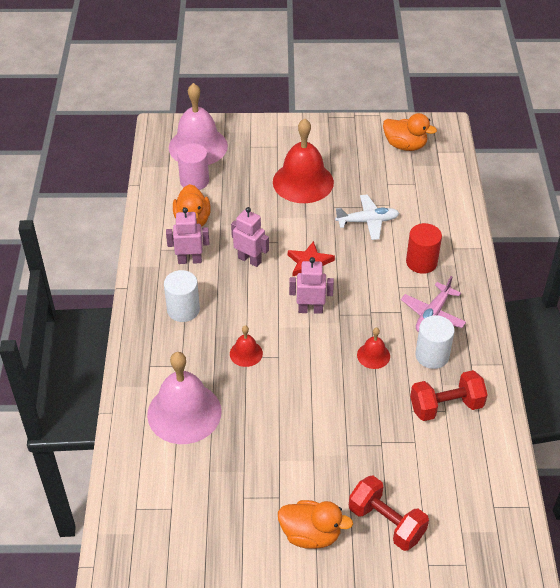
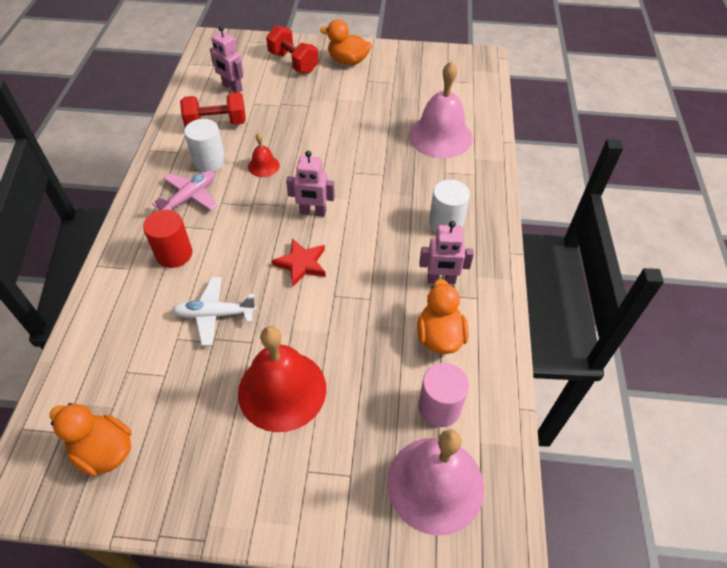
camera: 175 degrees left, 5 degrees up
(246, 353) = (383, 177): red bell -> none
(249, 260) = (370, 274): pink robot -> pink robot (232, 88)

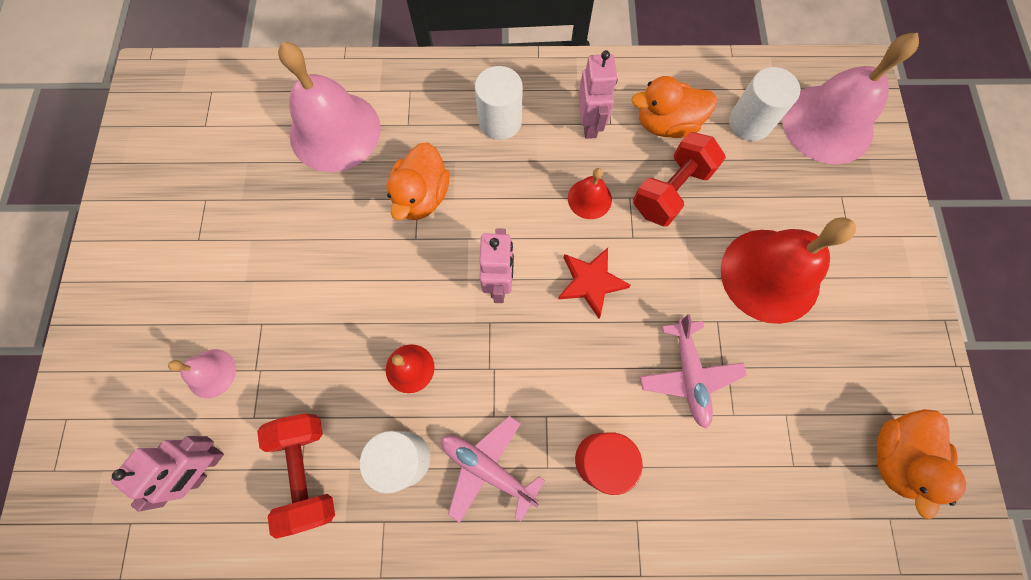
camera: 95 degrees left, 20 degrees up
(215, 314) = (689, 375): white plane -> pink plane
(283, 88) = (211, 373): none -> pink bell
(293, 62) = (135, 369): red dumbbell -> red dumbbell (671, 190)
(348, 61) = (139, 275): orange duck -> orange duck (422, 196)
(371, 272) = (589, 198): none -> red bell
(439, 407) = (749, 122): pink cylinder -> white cylinder

